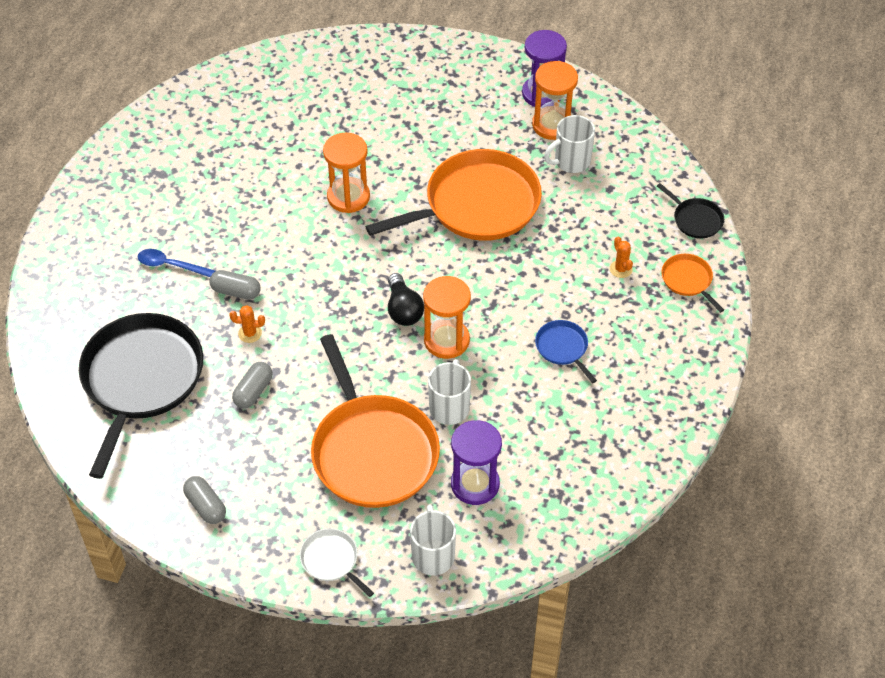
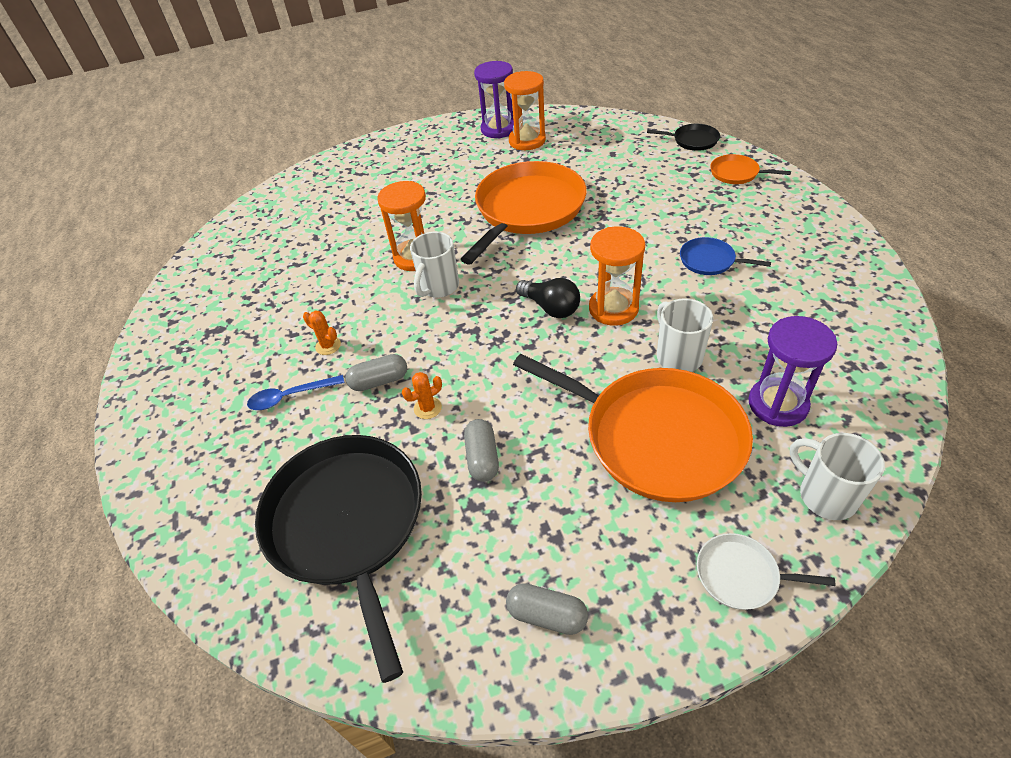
camera: 30 degrees left, 5 degrees down
(571, 161) = (566, 153): white mug -> white mug (438, 287)
(621, 269) = (683, 191): orange cactus -> orange cactus (328, 346)

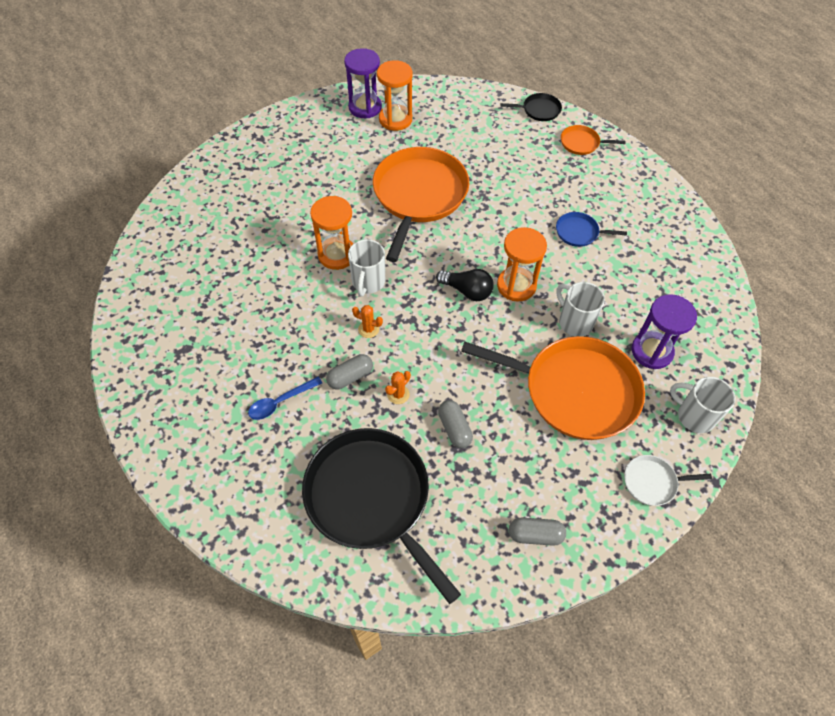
camera: 20 degrees left, 10 degrees up
(328, 346) = (293, 351): orange cactus -> orange cactus (368, 329)

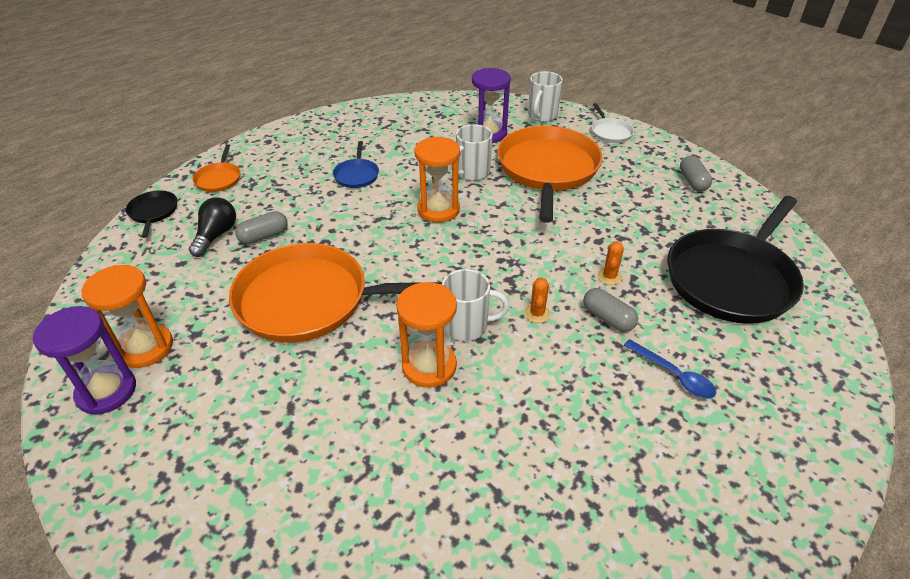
camera: 100 degrees left, 15 degrees down
(398, 394) = (609, 277): orange cactus -> orange cactus turned 75 degrees clockwise
(454, 428) = (625, 234): grey capsule -> grey capsule (264, 236)
(467, 291) = (455, 242): black light bulb -> black light bulb (216, 235)

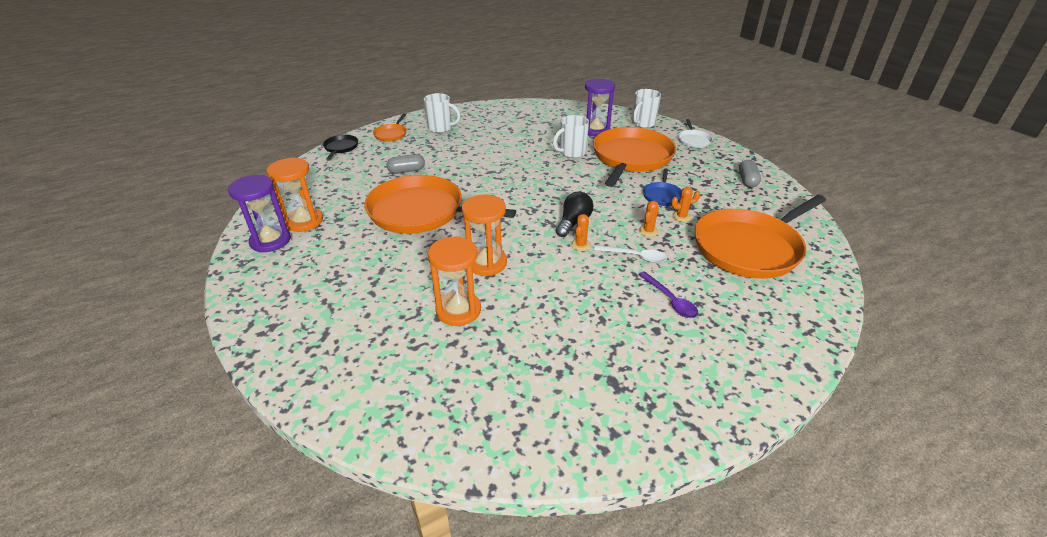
camera: 15 degrees right, 5 degrees down
(216, 235) = (375, 166): black light bulb -> black light bulb (573, 223)
(357, 175) = (486, 144): blue pan -> blue pan (662, 195)
(438, 210) = (536, 172): orange hourglass -> orange hourglass (458, 310)
(467, 326) = (525, 244): white mug -> white mug (441, 128)
(607, 318) = (634, 256): grey capsule -> white spoon
(639, 248) = (681, 217): none -> orange cactus
(674, 375) = (670, 300): blue spoon -> purple spoon
(732, 278) = (749, 247): black pan -> orange pan

